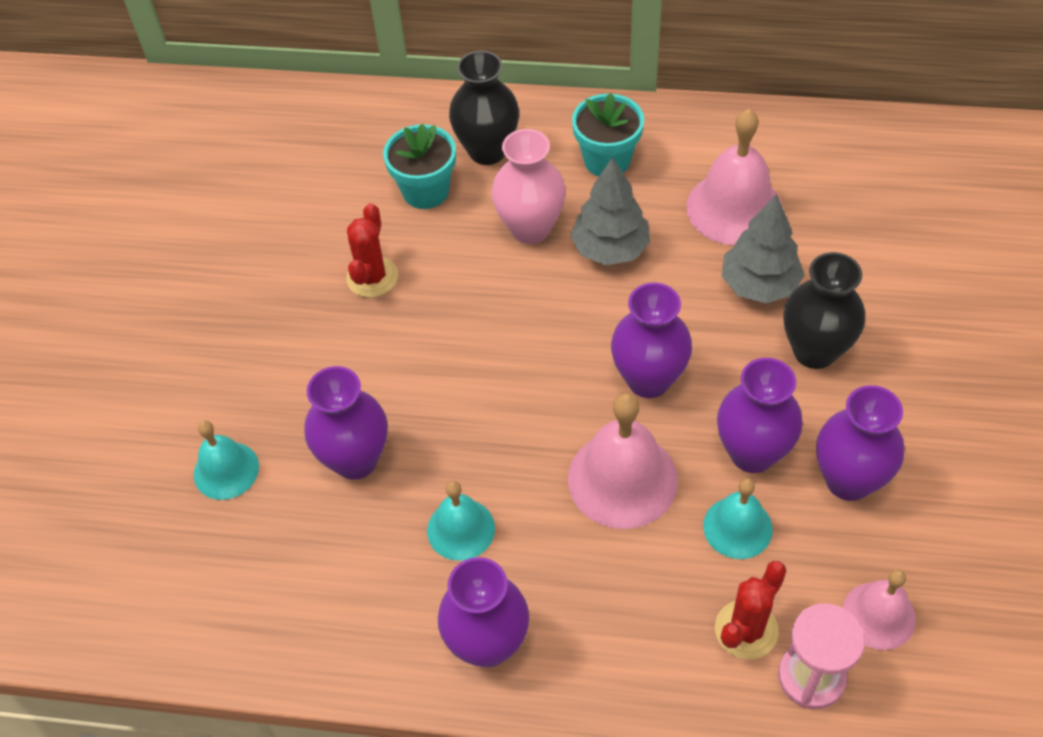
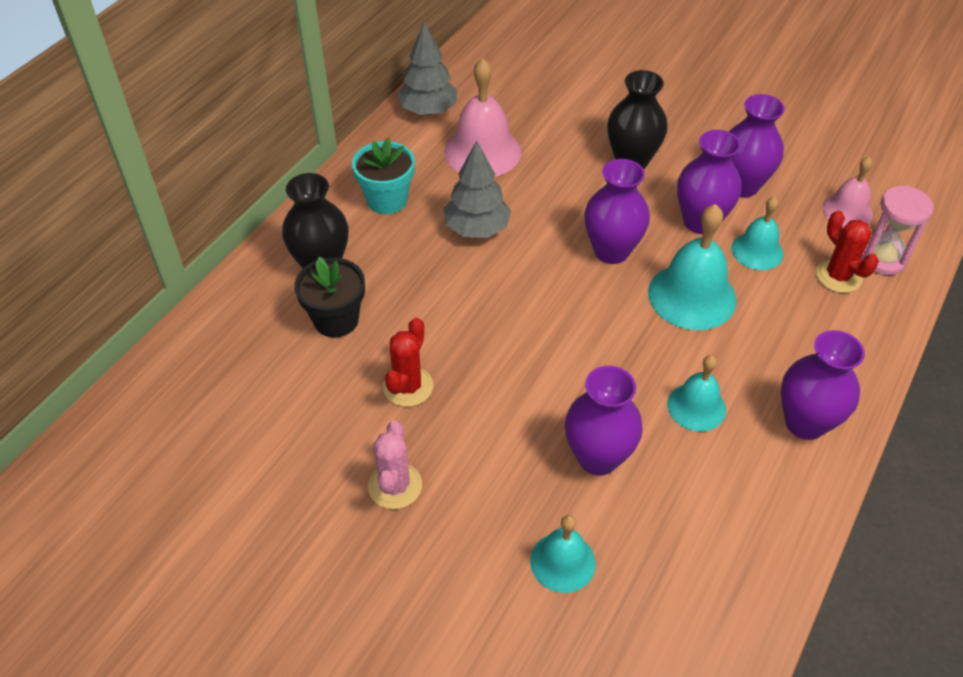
camera: 70 degrees left, 5 degrees down
(258, 313) = (395, 486): none -> pink cactus
(372, 277) = (408, 386): red cactus -> red cactus turned 75 degrees clockwise
(425, 191) = (336, 320): turquoise flower pot -> black flower pot
(530, 228) = (425, 267): pink vase -> none
(622, 479) = (692, 296): pink bell -> turquoise bell
(759, 285) = (560, 165): grey tree -> grey tree (428, 110)

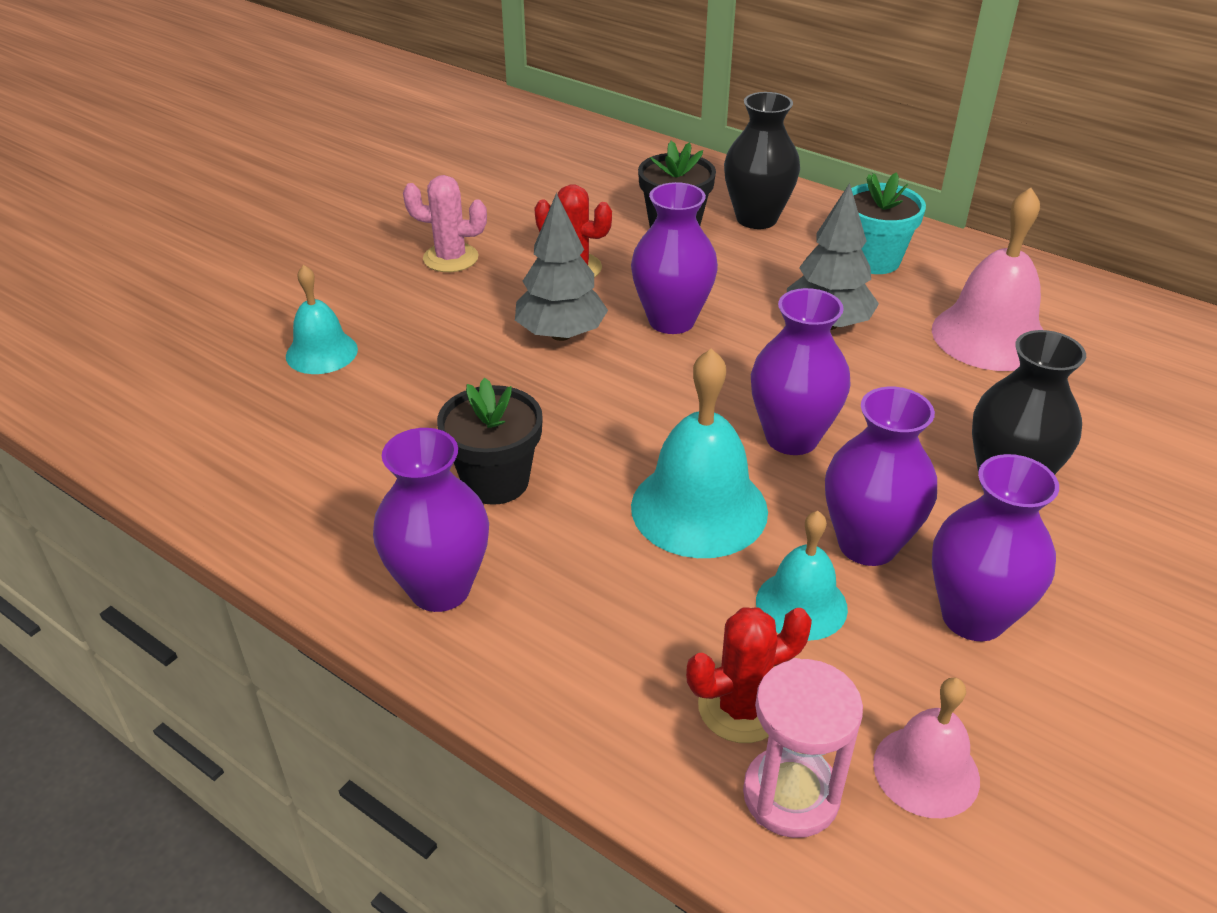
camera: 95 degrees right, 10 degrees down
(428, 110) = (1069, 295): grey tree -> grey tree (561, 334)
(598, 457) = (442, 389): purple vase -> purple vase (671, 320)
(696, 406) = (495, 481): turquoise bell -> black flower pot

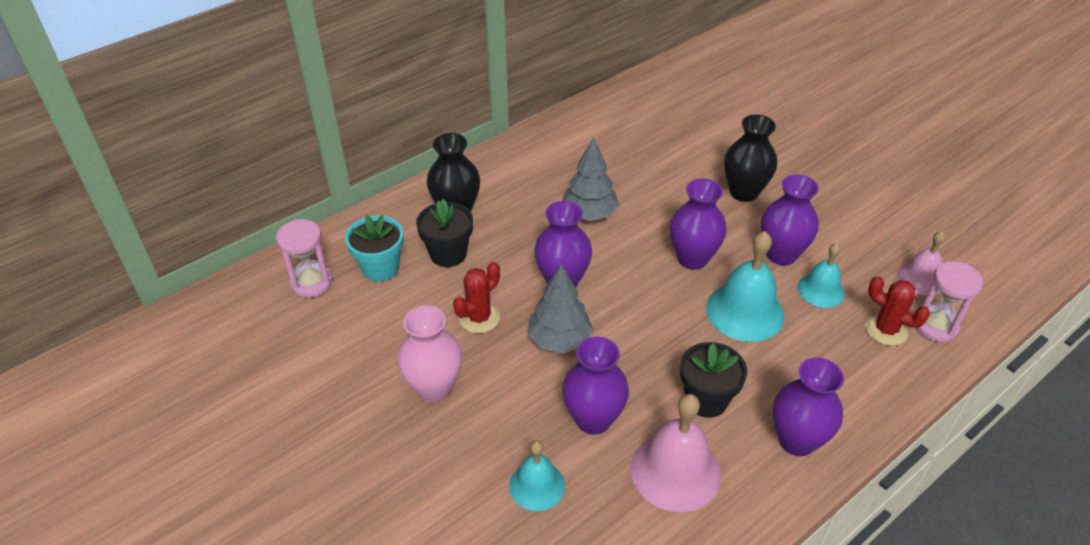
camera: 75 degrees left, 5 degrees up
(450, 258) = (434, 388): pink cactus -> pink vase
(579, 155) = (311, 282): none -> pink hourglass
(741, 707) = (886, 330): red cactus -> red cactus turned 45 degrees counterclockwise
(873, 260) = (529, 175): turquoise flower pot -> turquoise flower pot (380, 268)
(973, 617) = (833, 234): purple vase -> purple vase (593, 419)
(990, 336) = (622, 156): pink bell -> pink bell (675, 471)

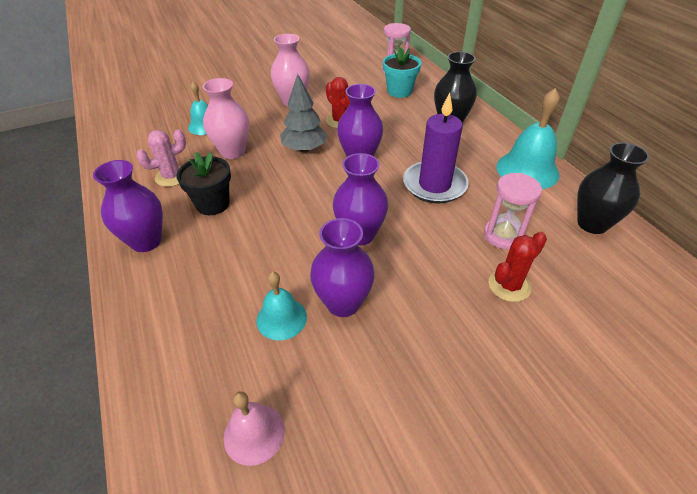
camera: 105 degrees right, 0 degrees up
(448, 254) = (405, 115): black flower pot -> none
(589, 214) = (434, 185): grey tree -> purple candle
(593, 419) = (233, 152): purple vase -> pink vase
(675, 471) = (172, 177): pink bell -> pink cactus
(744, 192) = (449, 304): black vase -> black vase (592, 224)
(745, 311) = (283, 251): turquoise bell -> turquoise bell (527, 170)
(886, 330) = (205, 354): red cactus -> red cactus (509, 285)
(935, 326) = (182, 409): pink hourglass -> pink hourglass (503, 235)

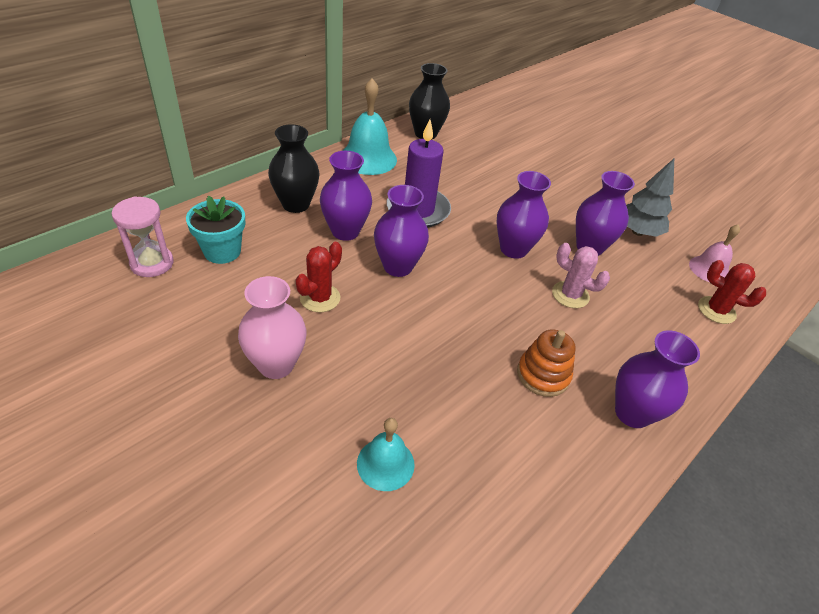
camera: 115 degrees left, 0 degrees up
(172, 177) = (523, 445): pink cactus -> pink cactus (570, 295)
(213, 204) = (543, 375): black flower pot -> orange stacking toy
(233, 152) = (437, 394): pink vase -> none
(281, 318) = (628, 278): turquoise bell -> none
(304, 149) = (399, 319): grey tree -> grey tree (638, 232)
(410, 140) = (345, 231): none -> purple vase
(503, 235) = (464, 173): pink hourglass -> none
(509, 285) = (514, 171): red cactus -> red cactus (716, 310)

